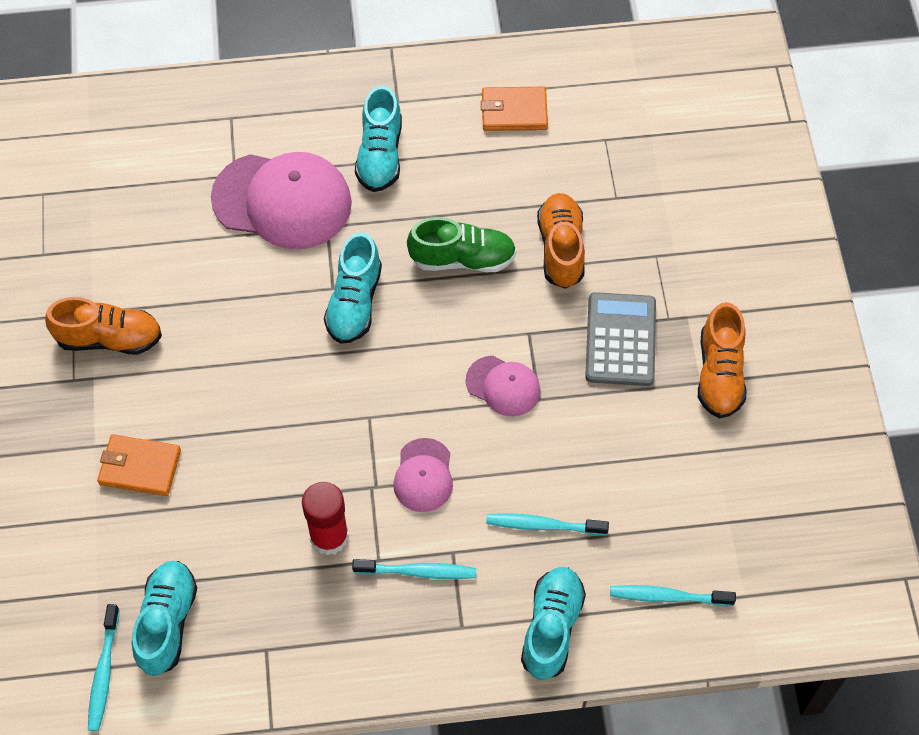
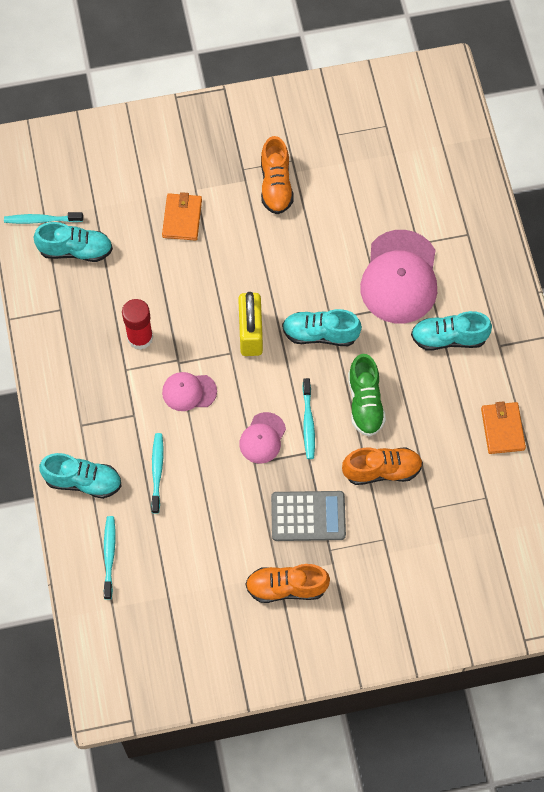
camera: 85 degrees right, 5 degrees up
(342, 389) = (250, 333): none -> yellow padlock
(417, 571) = (118, 394): turquoise toothbrush -> turquoise toothbrush (308, 422)

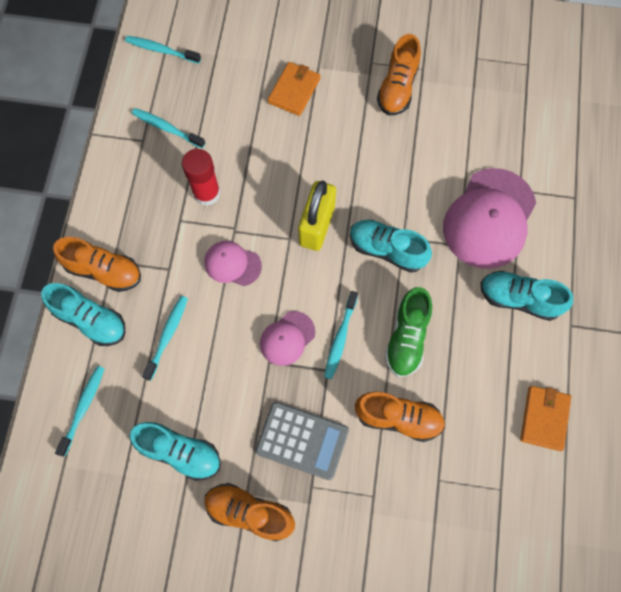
camera: 20 degrees right, 5 degrees up
(75, 250) = (181, 89): turquoise shoe -> turquoise shoe (180, 452)
(76, 436) = (104, 271): none -> orange shoe
(78, 291) = (167, 128): none -> turquoise toothbrush

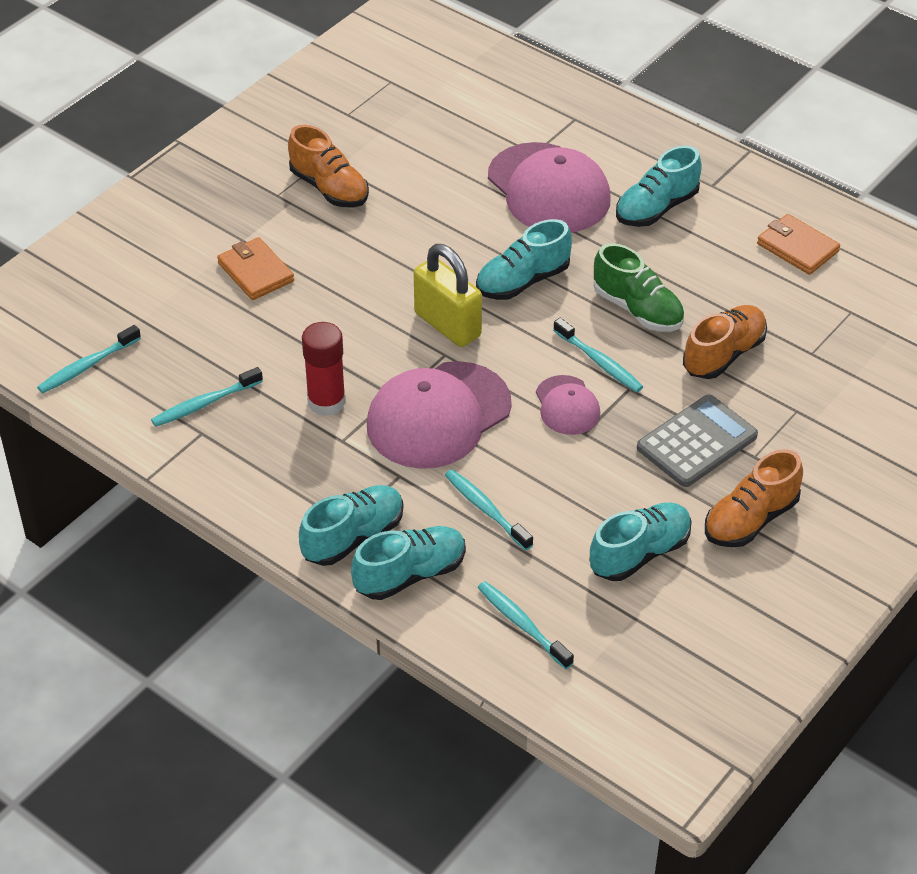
camera: 60 degrees left, 25 degrees down
(104, 271) = (353, 537): orange shoe -> turquoise shoe
(232, 264) = (438, 416): pink cap -> pink cap, size x1.93

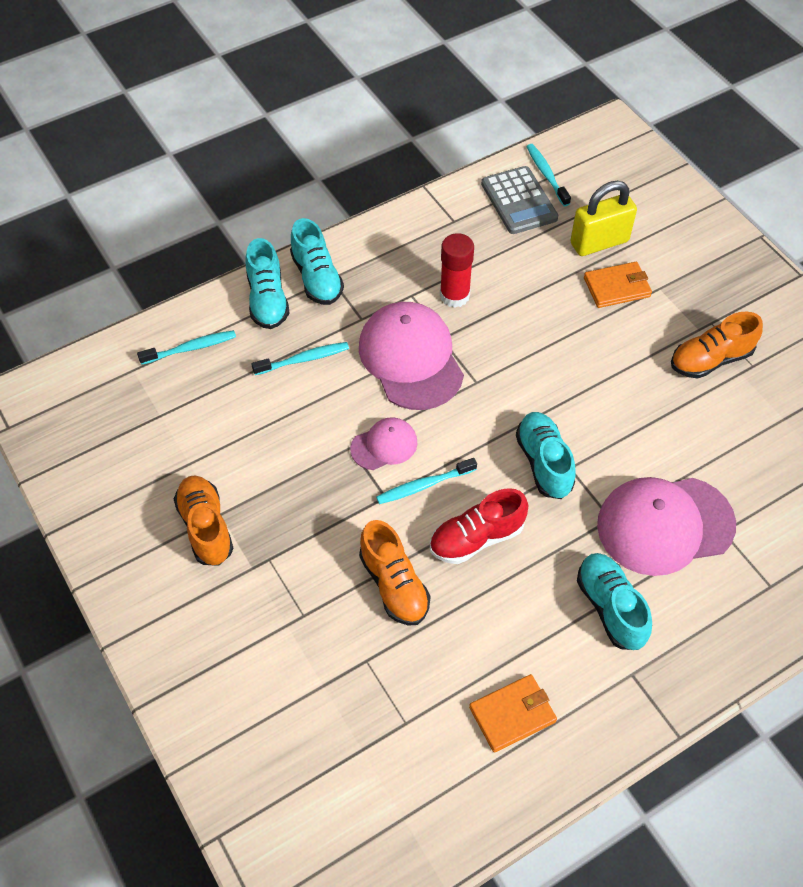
camera: 110 degrees right, 10 degrees up
(205, 403) = (482, 228): turquoise toothbrush -> none
(447, 325) = (509, 393): yellow padlock -> yellow padlock (599, 242)
(567, 406) = (384, 445): pink cap -> pink cap turned 150 degrees clockwise
(637, 309) = (476, 538): green shoe -> red shoe
(639, 553) = (213, 440): turquoise shoe -> none
(697, 442) = (303, 522): grey calculator -> grey calculator (519, 201)

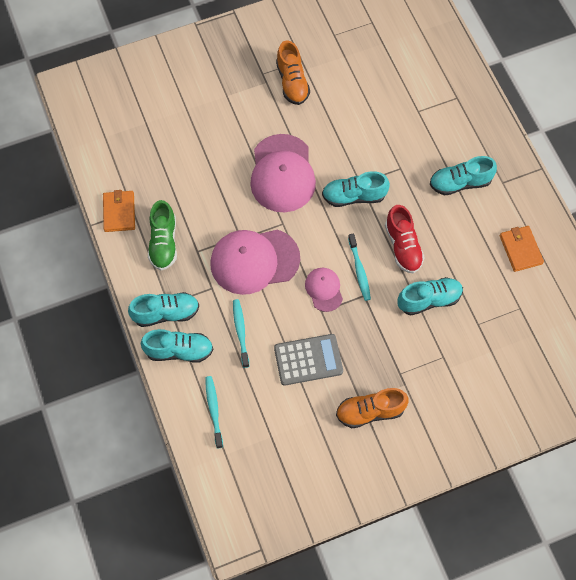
camera: 80 degrees left, 10 degrees up
(394, 585) = (429, 300): orange shoe -> turquoise shoe
(415, 259) = (163, 242): none -> green shoe
(454, 295) = (204, 223): red glue stick -> none
(519, 201) = (124, 163): grey calculator -> grey calculator (308, 360)
(546, 175) = (103, 139): turquoise toothbrush -> none
(599, 242) = (177, 121): yellow padlock -> none
(617, 287) = (220, 120): orange wallet -> orange wallet (119, 212)
(664, 525) = (409, 140): pink cap -> pink cap (282, 174)

